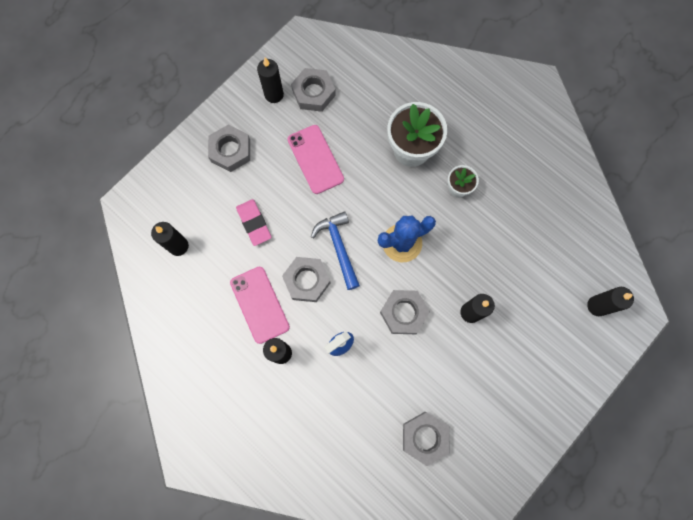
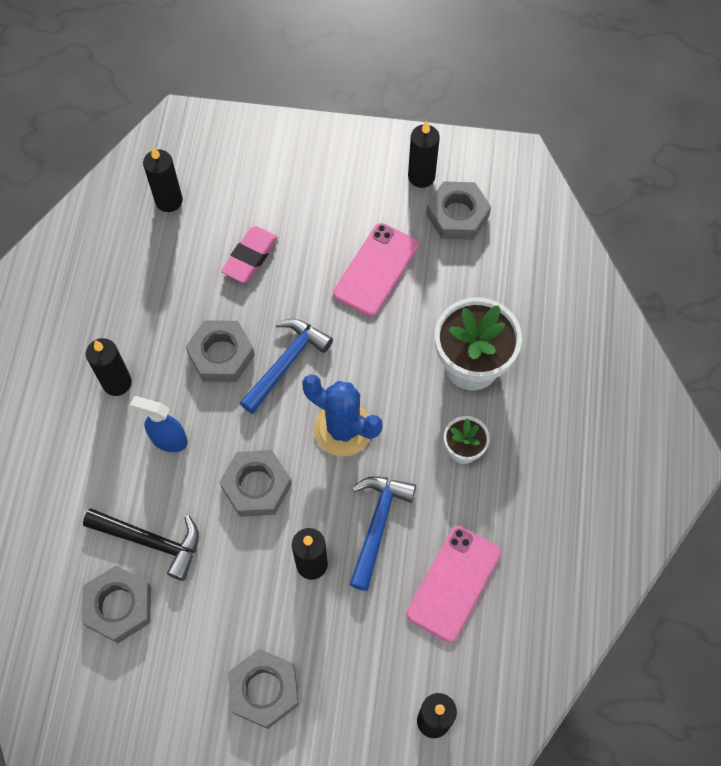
camera: 55 degrees right, 10 degrees down
(230, 151) = (318, 178): grey nut -> grey nut (264, 690)
(259, 304) = (158, 324): pink phone -> pink phone (453, 583)
(397, 394) = (151, 541): none -> black hammer
(471, 262) = (377, 525): none -> blue hammer

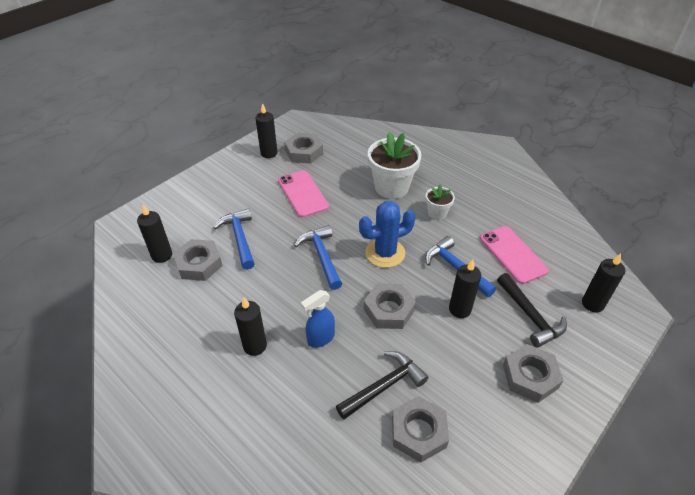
camera: 55 degrees left, 20 degrees down
(221, 354) = (288, 283): grey nut -> grey nut (199, 264)
(250, 257) = (240, 238): pink eraser -> blue hammer
(358, 651) = (530, 316): none -> black hammer

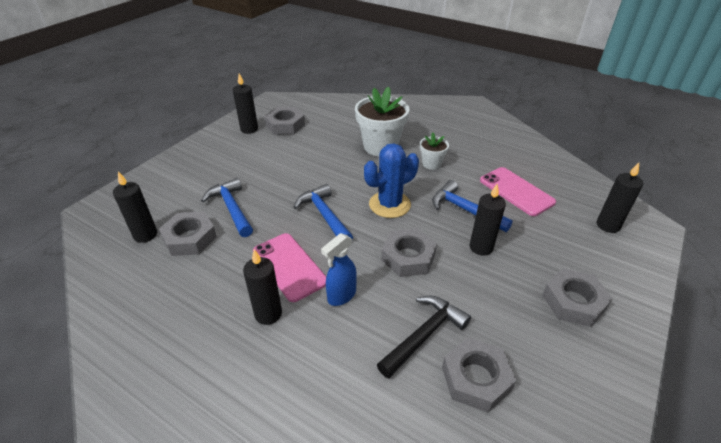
camera: 10 degrees left, 5 degrees down
(302, 194) = (291, 161): pink phone -> pink phone (289, 266)
(530, 316) = (552, 244): black hammer -> none

